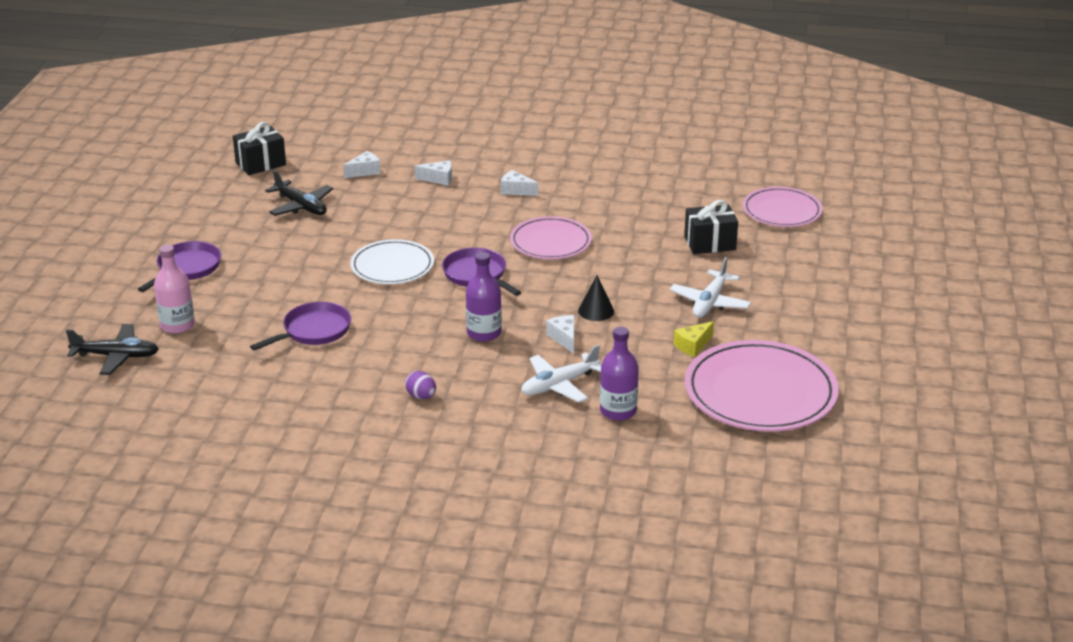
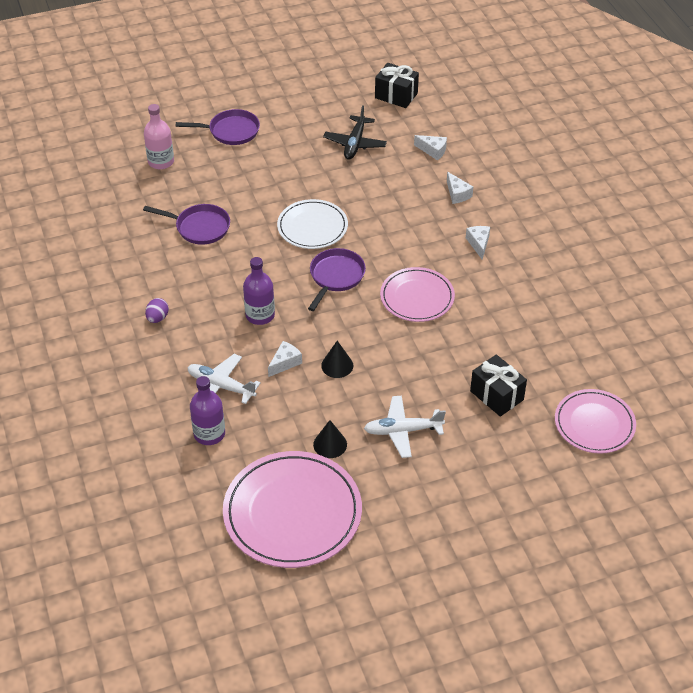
camera: 60 degrees right, 15 degrees up
(116, 356) = (107, 154): black plane -> none
(693, 345) = (330, 444): yellow cheese -> black cone

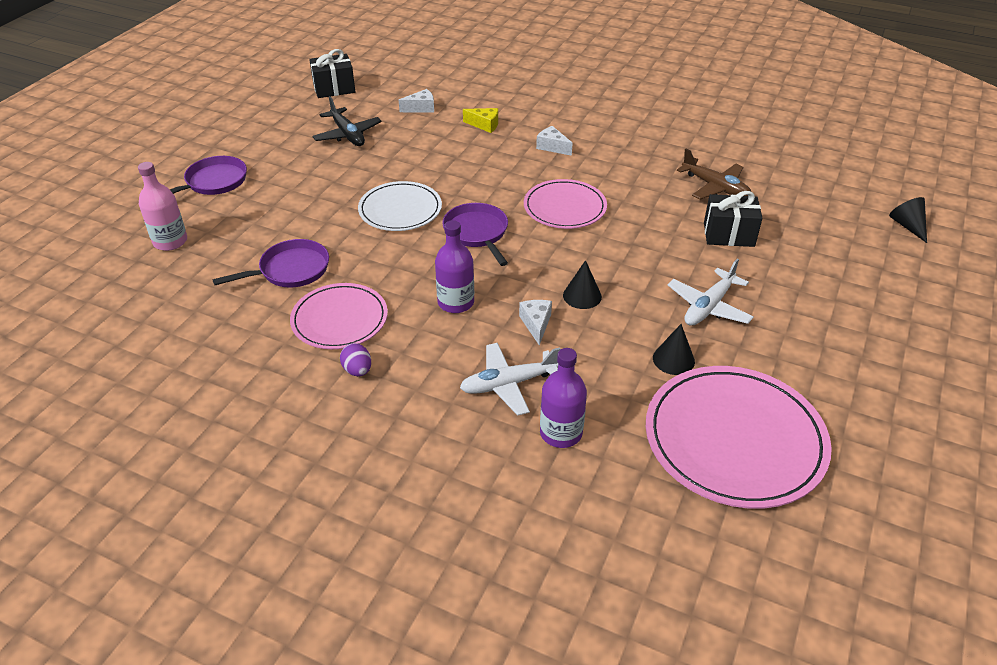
camera: 45 degrees left, 5 degrees down
(457, 194) = (484, 125): white cheese -> yellow cheese
(546, 355) = (715, 187): none -> brown plane
(594, 424) = (816, 208): pink plate -> pink plate (339, 319)
(641, 486) = (907, 226): none -> black cone

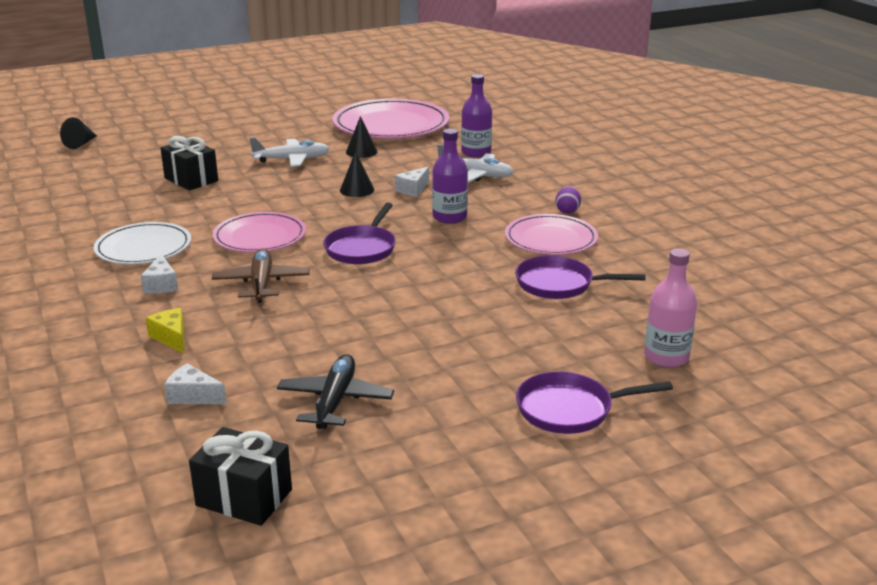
camera: 140 degrees left, 15 degrees down
(400, 210) = (398, 291): white plate -> white plate (143, 248)
(715, 187) = (123, 203): brown plane -> brown plane (261, 283)

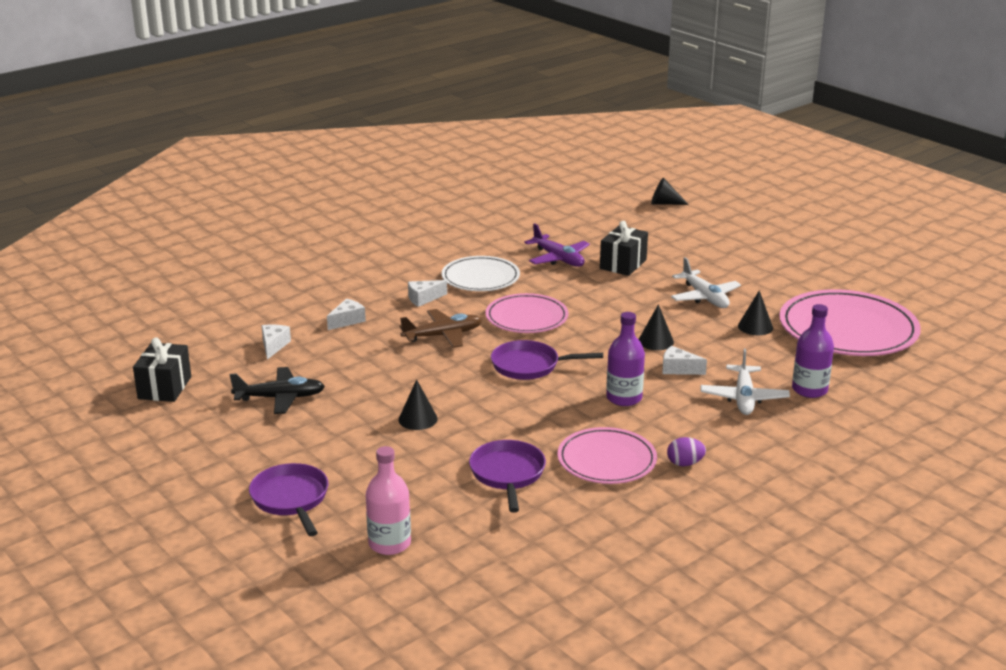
camera: 75 degrees right, 0 degrees up
(144, 205) = (558, 259): none -> purple plane
(171, 337) = (347, 321): yellow cheese -> white cheese
(434, 317) = (418, 419): none -> black cone

